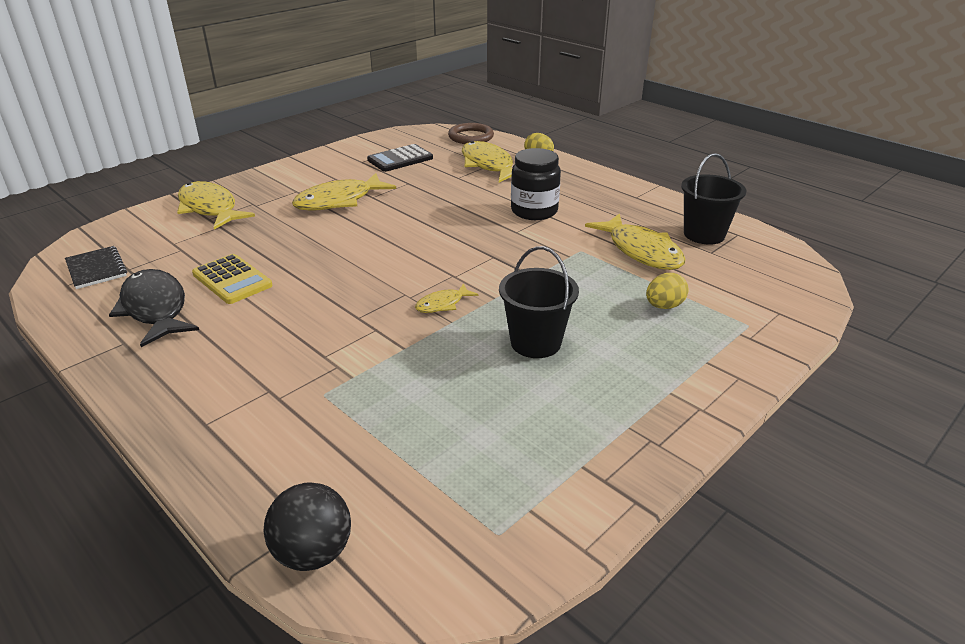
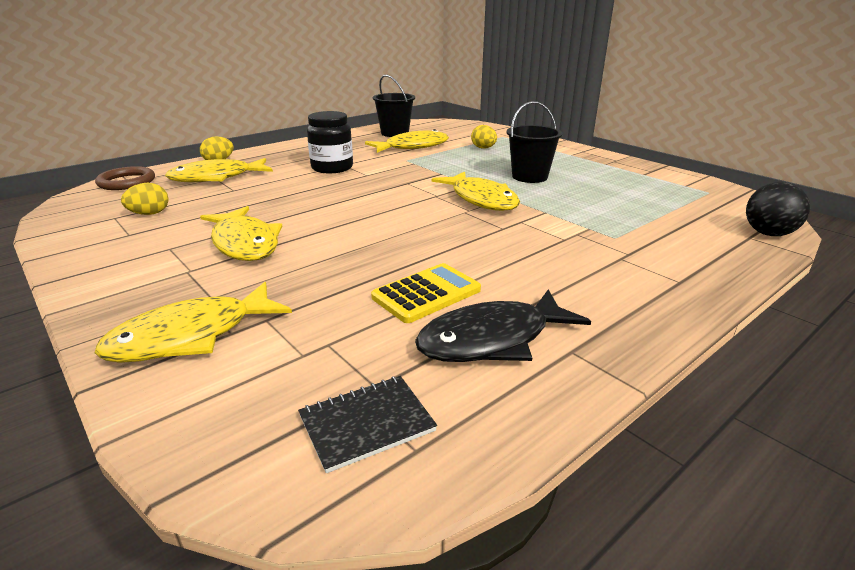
camera: 85 degrees left, 5 degrees down
(400, 159) = (149, 214): black calculator -> yellow egg
(442, 304) = (481, 199): yellow fish -> yellow fish, size x1.99

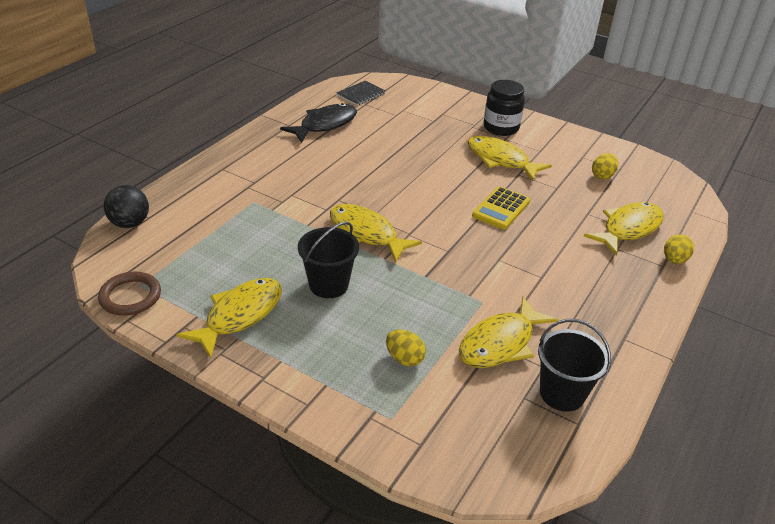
camera: 160 degrees right, 10 degrees up
(127, 182) = (690, 209): brown ring -> brown ring (130, 296)
(191, 336) = (457, 110): yellow fish -> yellow fish (240, 315)
(332, 168) = (545, 267): black jar -> black jar (501, 128)
(426, 294) = (366, 142): yellow calculator -> yellow calculator (501, 209)

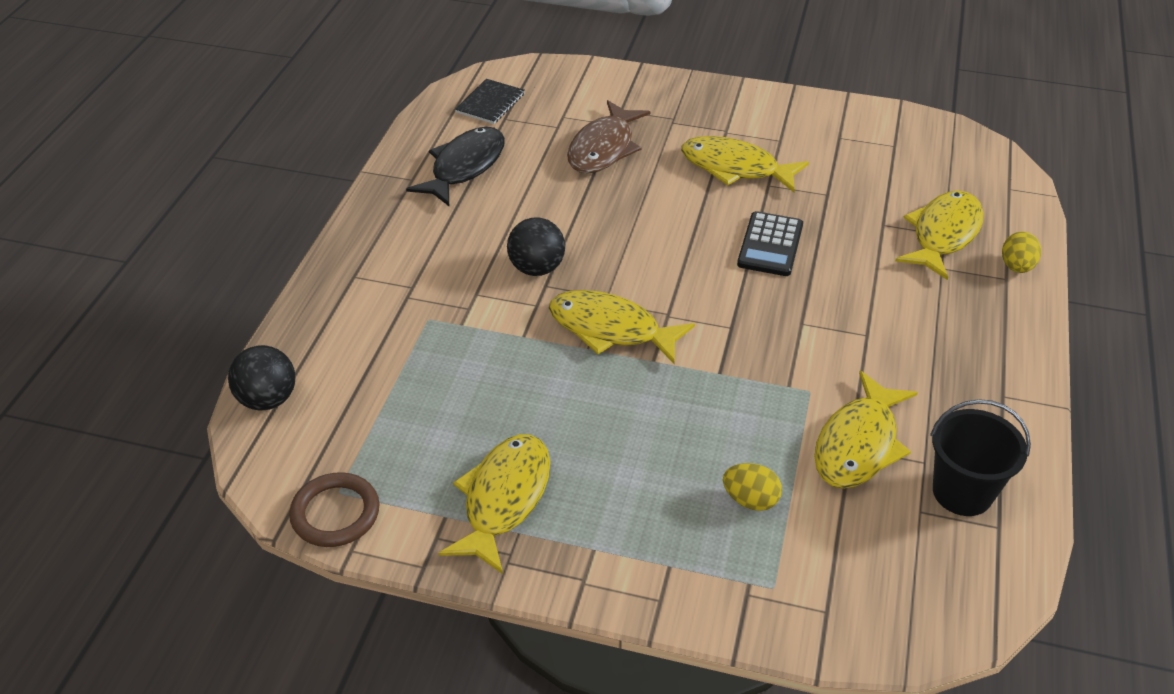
camera: 15 degrees left, 5 degrees up
(328, 285) = (599, 420): black bucket -> none
(338, 189) = (536, 268): none -> black ball
(419, 132) = (604, 148): none -> brown fish
(501, 128) = (712, 115): black jar -> none
(501, 209) = (770, 245): yellow calculator -> black calculator
(602, 176) = (877, 161): yellow egg -> none

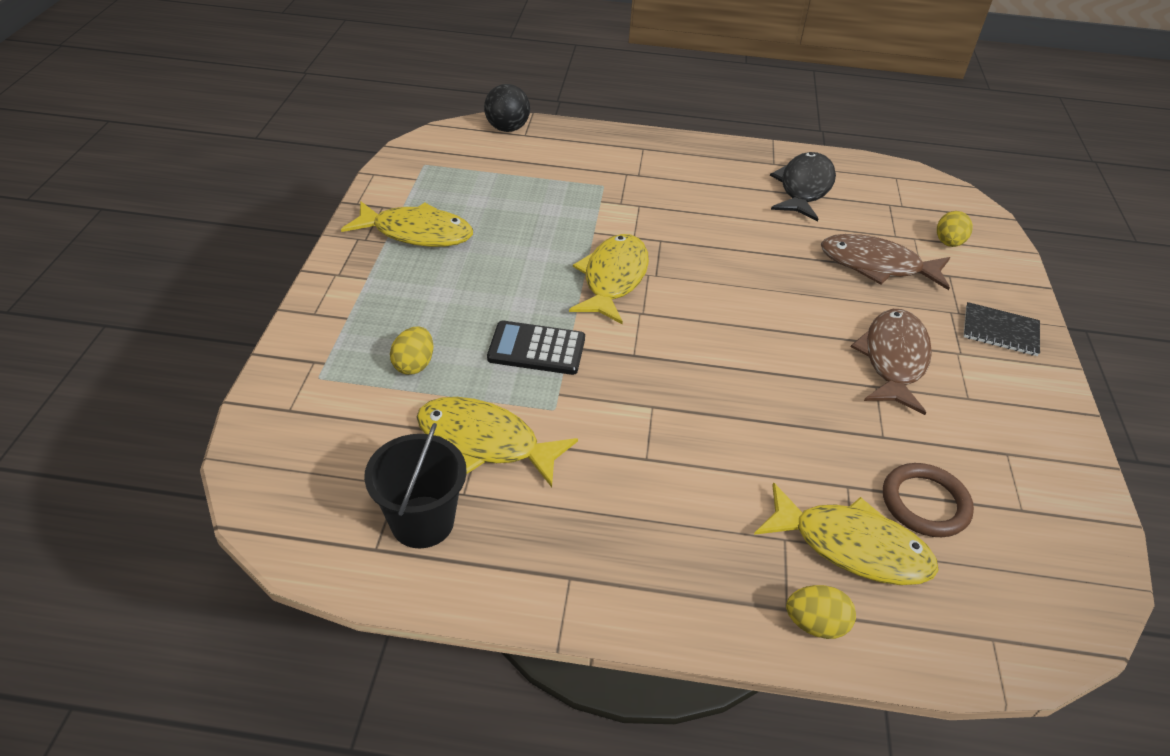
camera: 80 degrees right, 0 degrees up
(335, 513) = (405, 165): brown ring -> brown ring (925, 503)
(464, 167) = (804, 187): black fish -> black fish turned 90 degrees counterclockwise
(490, 103) = (908, 194): black notebook -> black notebook (1000, 331)
(536, 268) = (681, 234): black ball -> none
(573, 99) = (948, 243): none -> yellow egg
(735, 168) = (893, 359): yellow fish -> brown fish
(770, 245) = (770, 385): black calculator -> black calculator (536, 349)

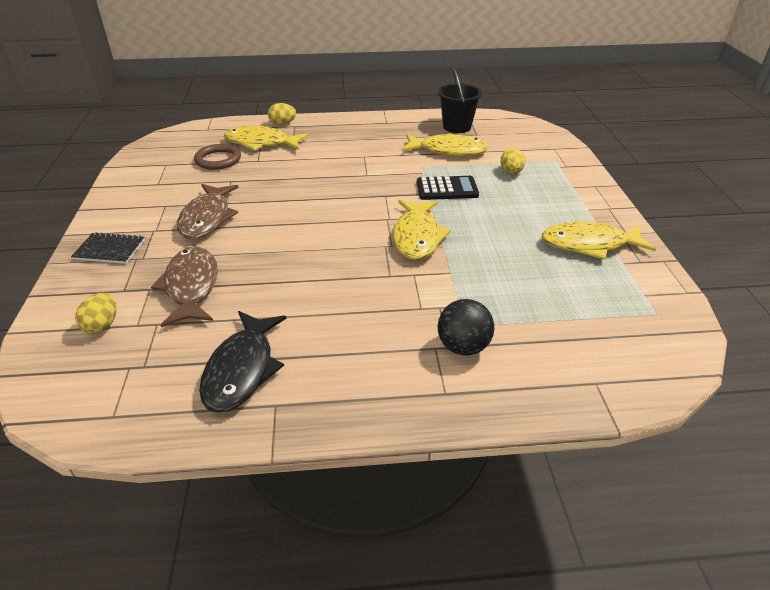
camera: 170 degrees right, 5 degrees down
(507, 128) = (623, 388): black ball -> black ball (463, 347)
(876, 266) = (191, 286): brown fish -> brown fish turned 105 degrees counterclockwise

